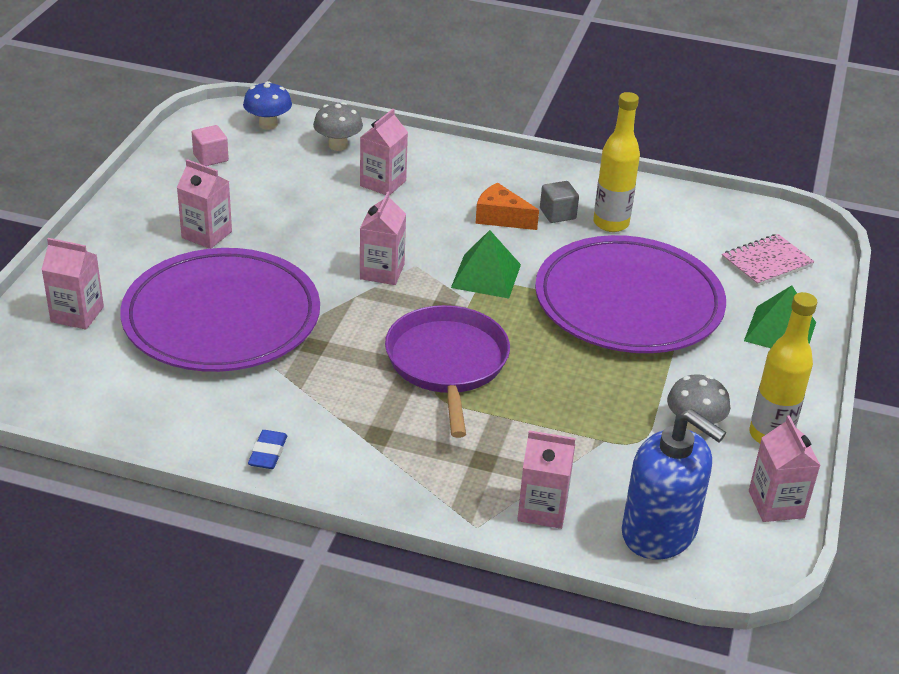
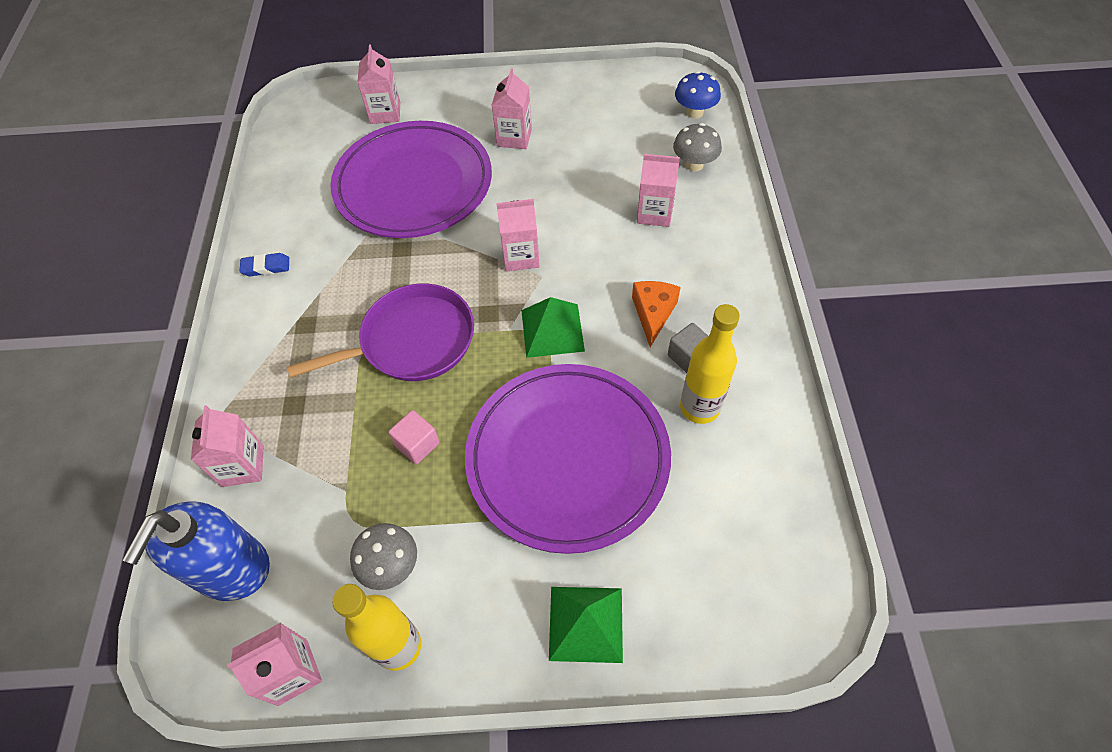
camera: 75 degrees right, 20 degrees up
(210, 157) = (621, 100): pink cube -> pink cube (417, 444)
(766, 262) = (714, 583): pink notebook -> none

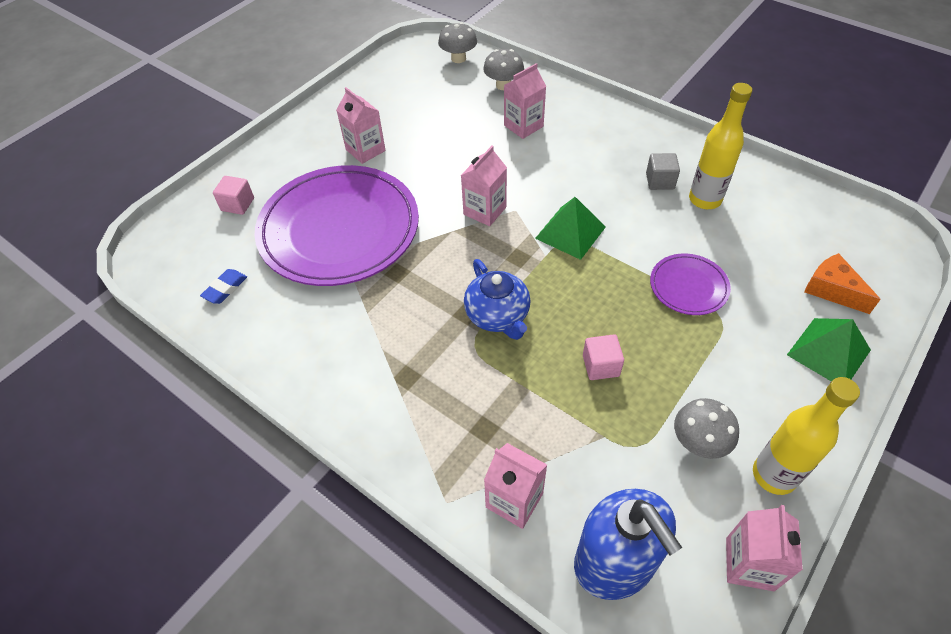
camera: 50 degrees left, 5 degrees down
(266, 267) = (310, 372): blue eraser -> blue eraser (225, 289)
(385, 113) = (238, 204): pink carton -> pink cube
(412, 341) = (498, 316): purple pan -> blue teapot
(567, 458) = (688, 287): purple plate -> purple plate, size x0.44
(653, 313) = (608, 176): orange cheese -> orange cheese (832, 290)
(694, 112) = (458, 58): blue mushroom -> grey mushroom

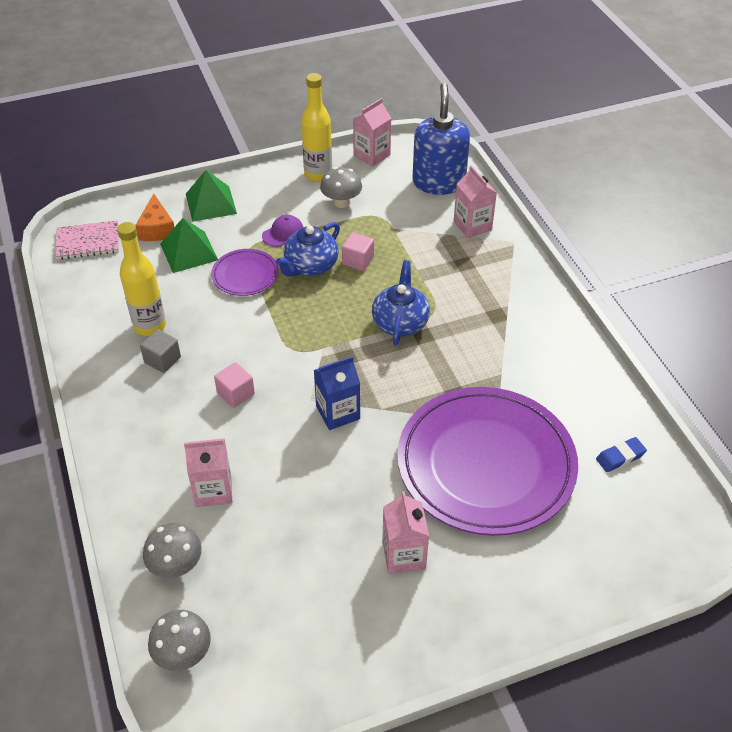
camera: 150 degrees left, 5 degrees down
(238, 204) = (581, 554): pink cube -> pink cube (236, 394)
(485, 211) = (338, 412): pink carton -> blue carton
(570, 232) = (285, 355): green pyramid -> green pyramid (189, 251)
(640, 331) = (310, 266): none -> blue teapot
(711, 357) = (283, 233): none -> purple cap
(866, 241) = (88, 242): none -> pink notebook

